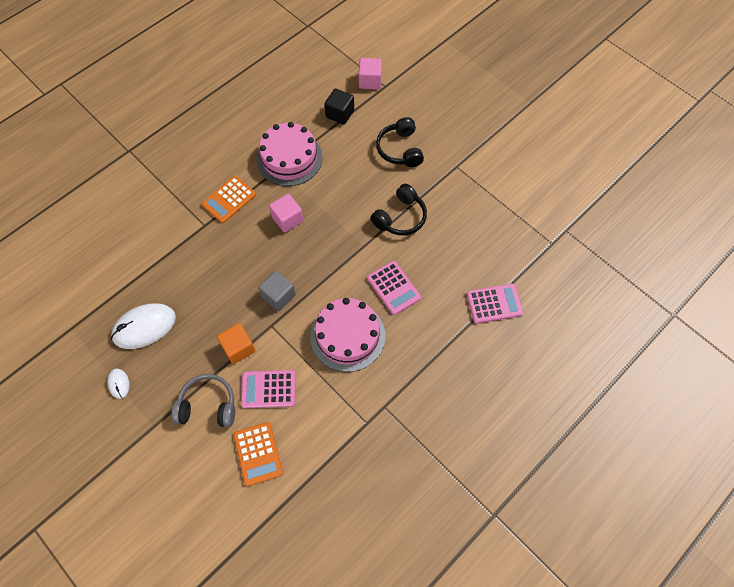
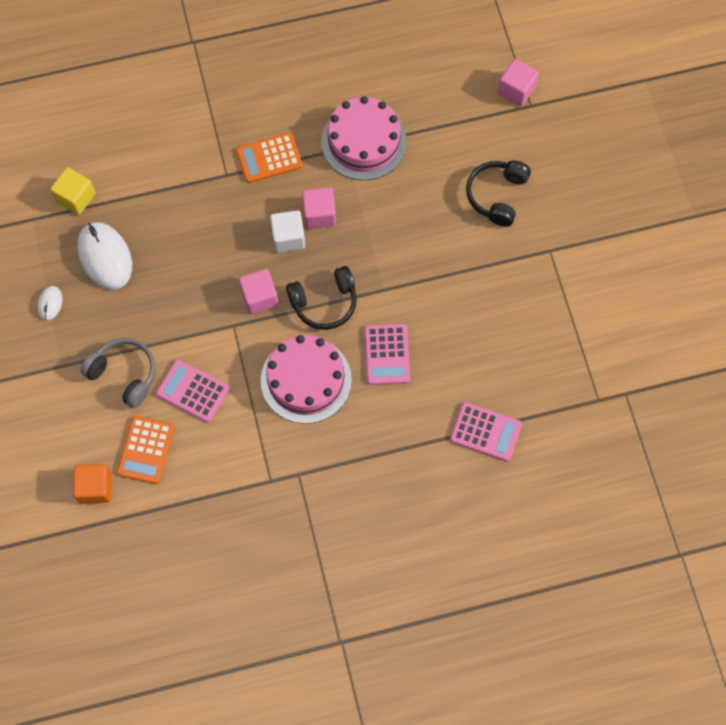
camera: 30 degrees right, 5 degrees up
(97, 296) = (76, 198): none -> yellow cube
(144, 327) = (105, 257): white mouse -> white mouse turned 60 degrees clockwise
(238, 348) = (187, 331): orange cube -> orange cube (95, 488)
(275, 245) = (288, 238): none -> white cube
(278, 296) = (259, 297): grey cube -> pink cube
(340, 114) = (454, 115): black cube -> none
(400, 217) = (445, 278): black headphones -> black headphones (324, 303)

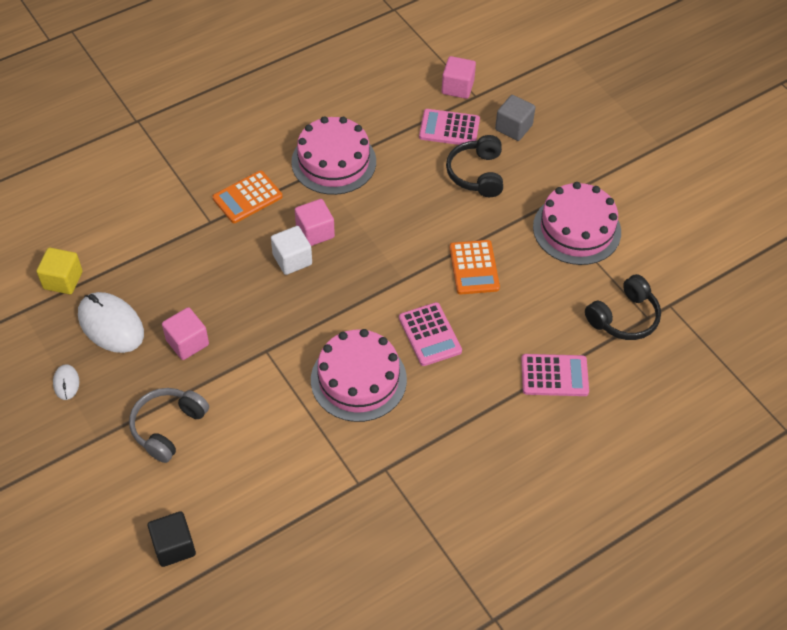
camera: 20 degrees left, 15 degrees down
(95, 488) = (174, 546): orange cube -> black cube
(124, 374) = (168, 427): grey headphones -> grey headphones turned 75 degrees counterclockwise
(146, 450) = (216, 493): orange calculator -> orange calculator (474, 268)
(193, 391) = (246, 422): pink calculator -> pink calculator (449, 128)
(259, 297) = (283, 318): pink cube -> pink cube (187, 342)
(324, 303) = (350, 306): black headphones -> black headphones (624, 317)
(554, 153) = (513, 127): none -> grey cube
(570, 285) = (576, 229): none -> pink cake

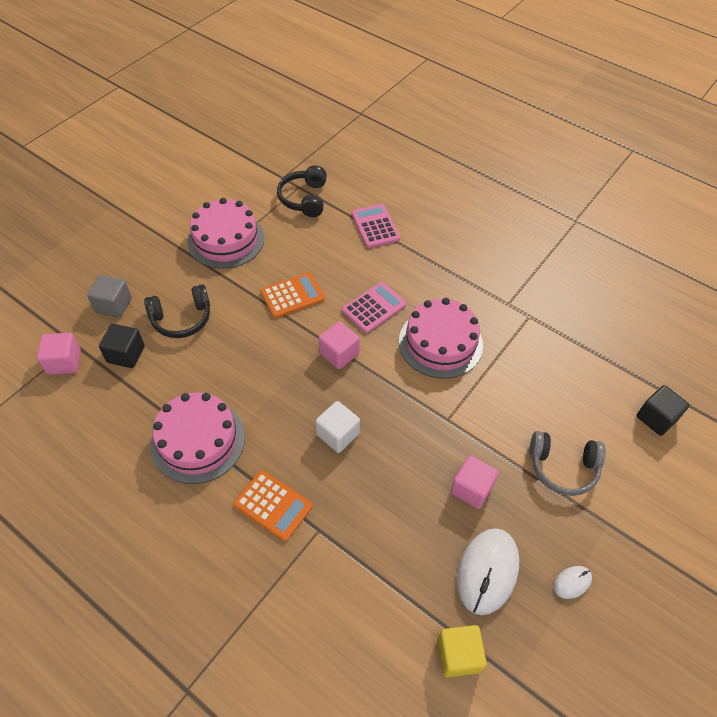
camera: 110 degrees left, 0 degrees up
(315, 232) = (297, 426): pink cube -> pink cube (339, 353)
(449, 128) = (126, 354): pink calculator -> black cube
(624, 317) = (304, 198): black headphones -> black headphones turned 120 degrees counterclockwise

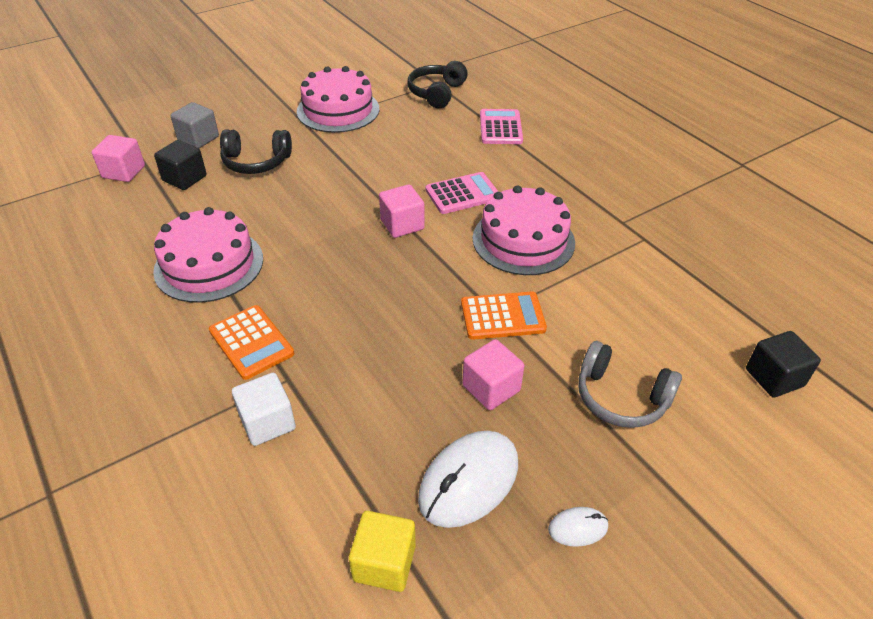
camera: 20 degrees right, 10 degrees down
(292, 296) = (379, 166): orange calculator -> orange calculator (502, 316)
(338, 434) = (360, 295): white cube -> white cube (267, 422)

